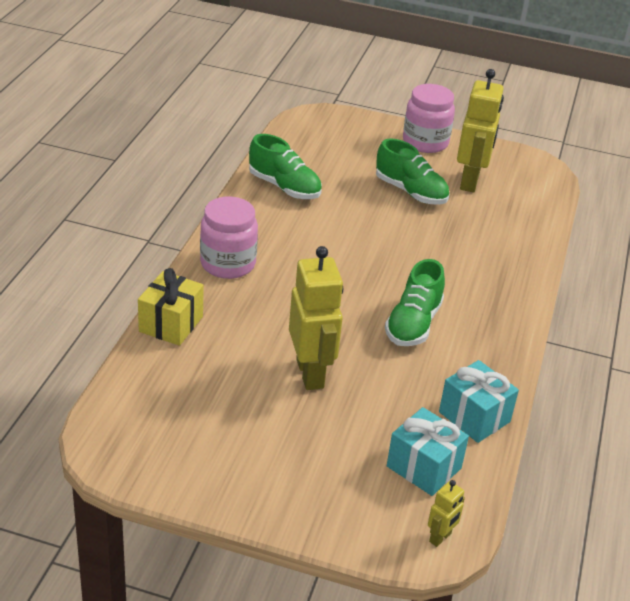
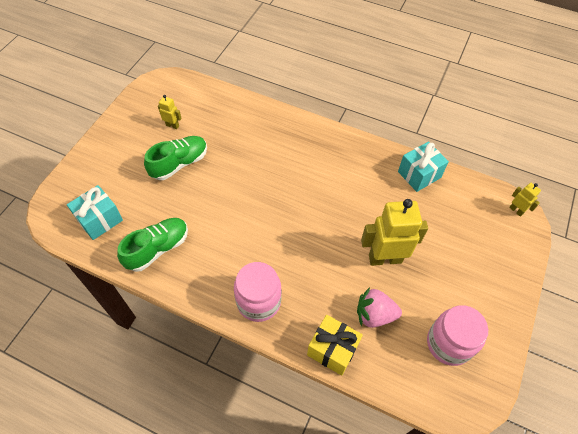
camera: 80 degrees left, 20 degrees up
(222, 361) = (374, 315): none -> pink strawberry
(413, 324) = (333, 190): green shoe -> none
(423, 467) = (463, 208): turquoise gift -> turquoise gift (100, 220)
(425, 142) = (113, 142): pink jar -> pink jar (448, 343)
(470, 182) = (172, 125): yellow robot -> yellow robot, size x0.46

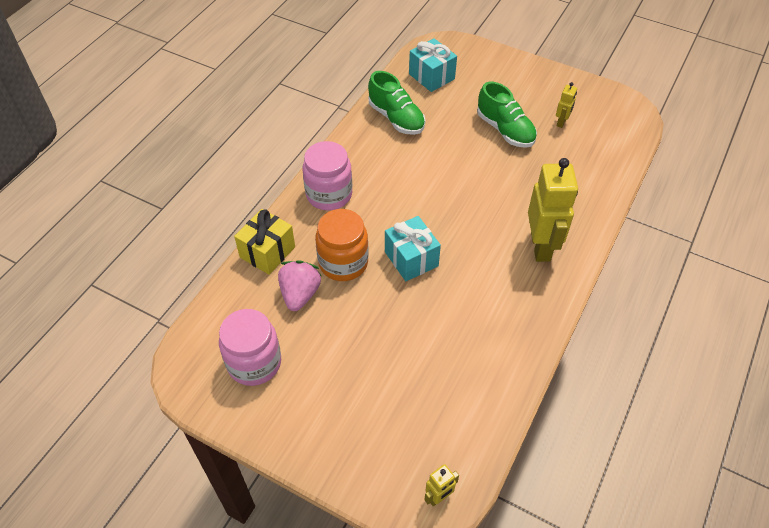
camera: 95 degrees right, 5 degrees down
(337, 283) = (343, 263): none -> orange jar
(385, 258) = (370, 314): yellow robot -> yellow robot (541, 247)
(419, 174) = (501, 374): turquoise gift -> turquoise gift (411, 259)

